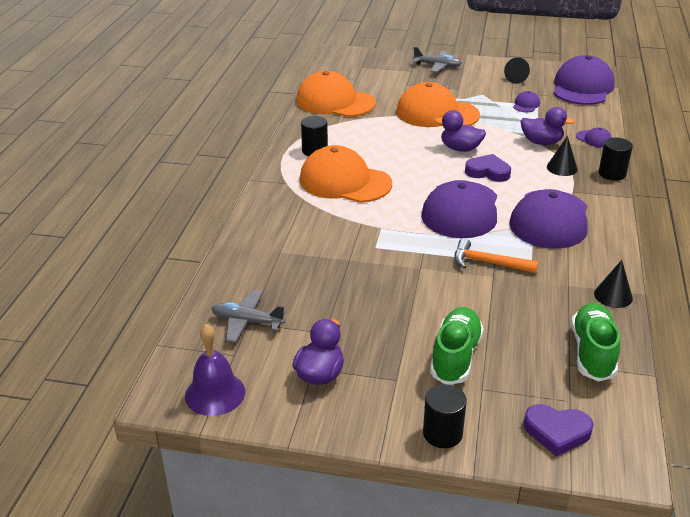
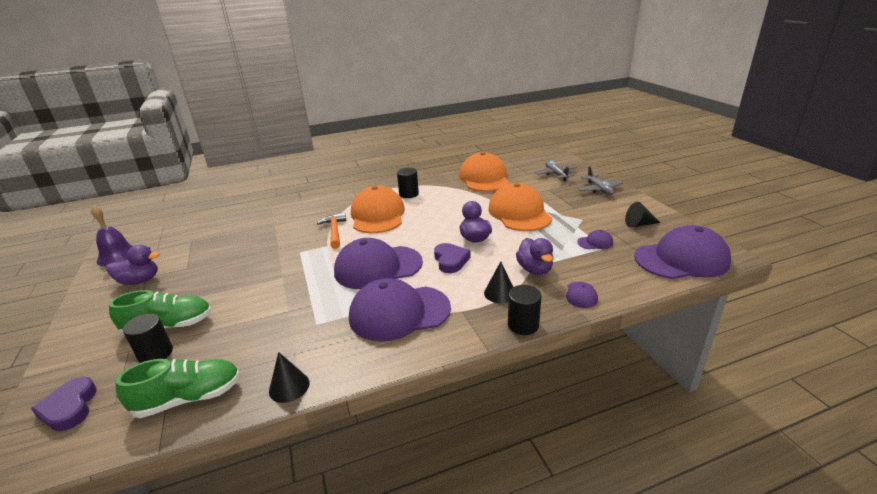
camera: 60 degrees right, 5 degrees down
(247, 322) = (192, 241): grey plane -> grey plane (556, 174)
(442, 433) = (72, 349): black cylinder -> black cylinder (156, 354)
(488, 263) = (306, 302): orange hammer -> orange hammer (334, 231)

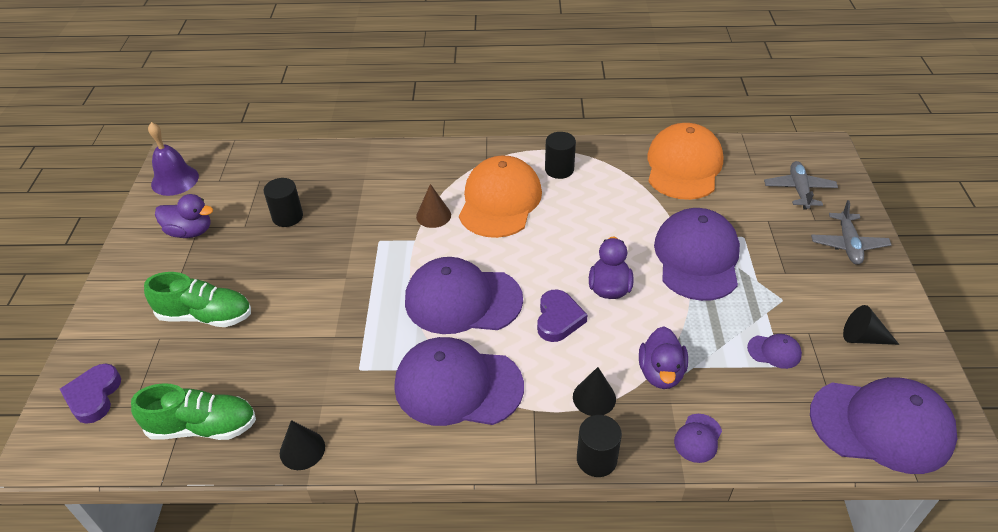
camera: 20 degrees right, 15 degrees up
(156, 354) = (184, 352): black cylinder -> black cylinder (287, 216)
(334, 231) = (433, 215): orange hammer -> brown cone
(519, 213) = (697, 258): orange cap -> purple cap

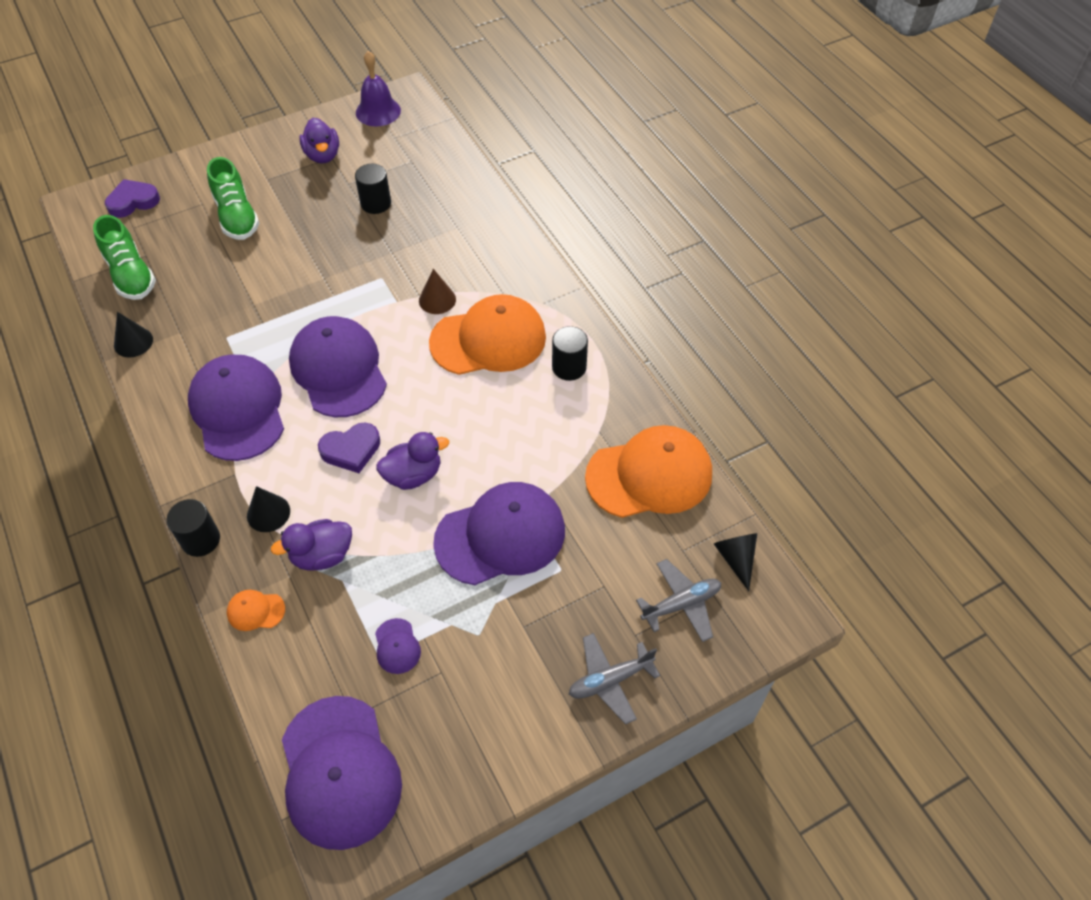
camera: 60 degrees right, 10 degrees up
(698, 438) = (255, 611): purple cap -> orange cap
(863, 337) = (460, 728): black cone -> black cone (736, 558)

